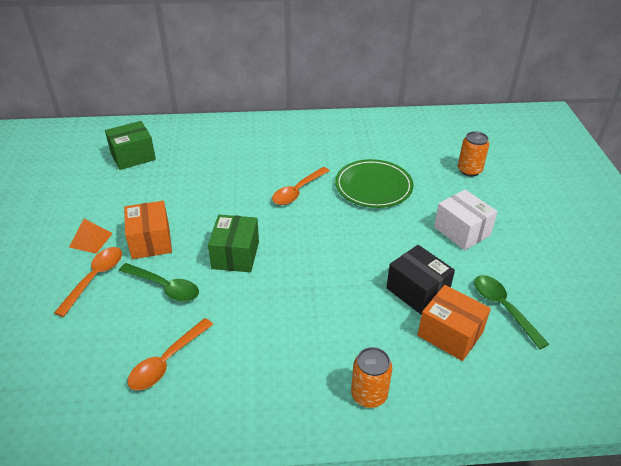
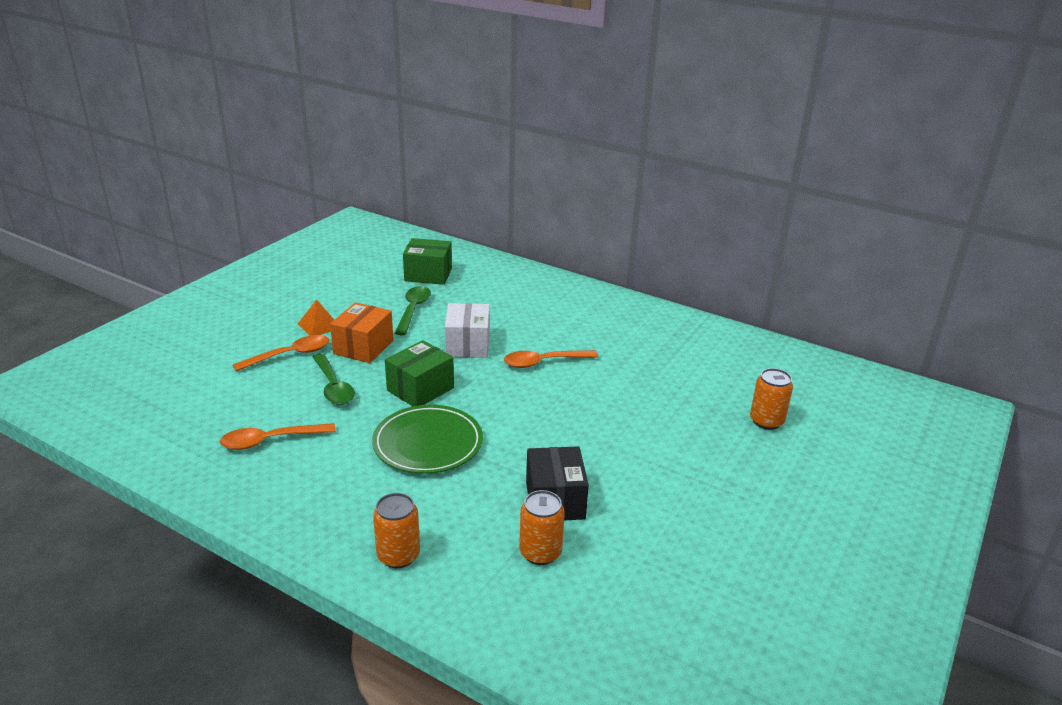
camera: 35 degrees right, 10 degrees down
(373, 186) = (629, 390): green plate -> green plate (428, 443)
(450, 334) = (540, 552): orange box -> orange can
(462, 231) = (677, 472): white box -> white box (467, 345)
(503, 308) = (629, 562): green spoon -> green spoon (413, 310)

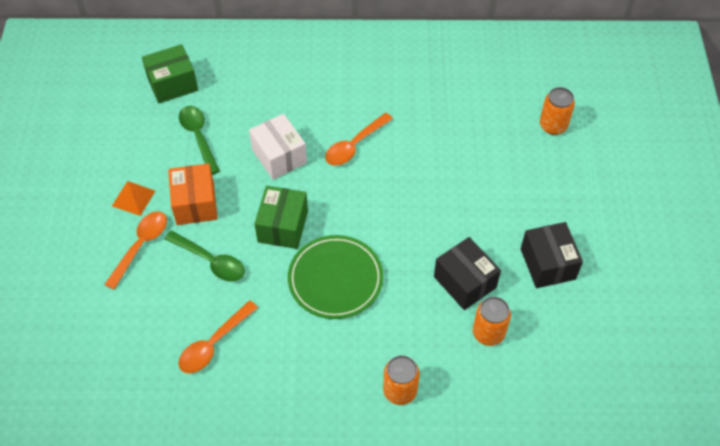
camera: 30 degrees left, 25 degrees up
(662, 525) = (547, 264): none -> black box

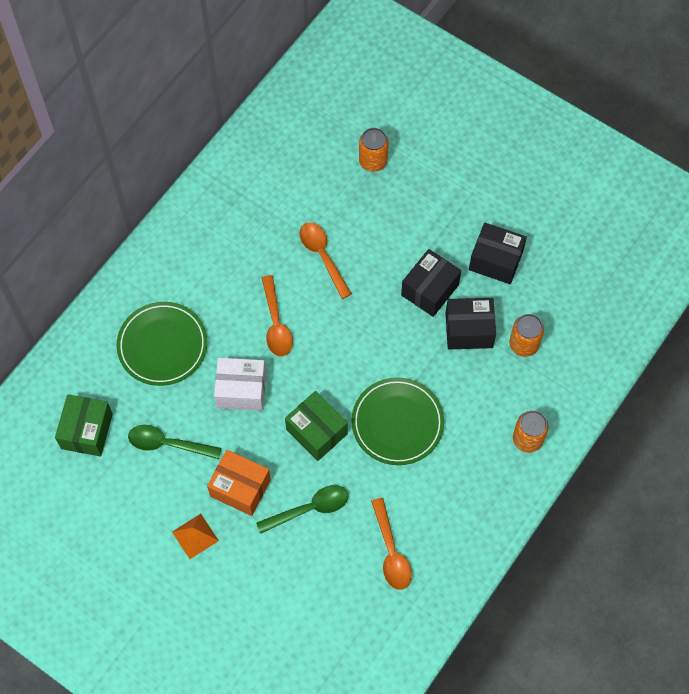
camera: 55 degrees left, 10 degrees up
(141, 246) = (252, 557): orange spoon -> orange spoon (322, 256)
(277, 87) = (162, 345): none -> green plate
(476, 231) = (430, 290): none -> black box

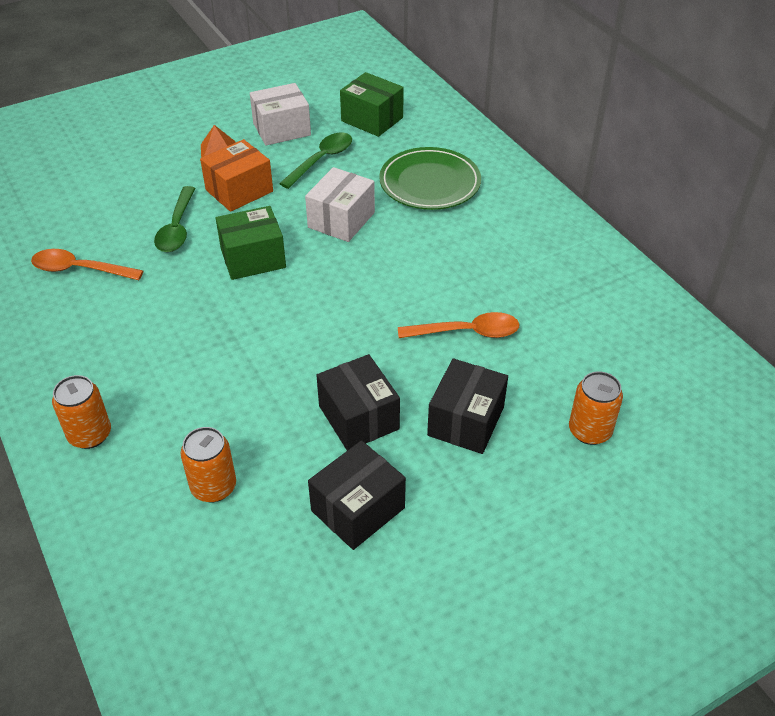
camera: 115 degrees right, 20 degrees down
(136, 501) = (282, 129): none -> white box
(276, 324) = (401, 267): orange spoon -> none
(397, 423) = (210, 323): green plate -> none
(469, 330) = (275, 435): black box -> black box (466, 421)

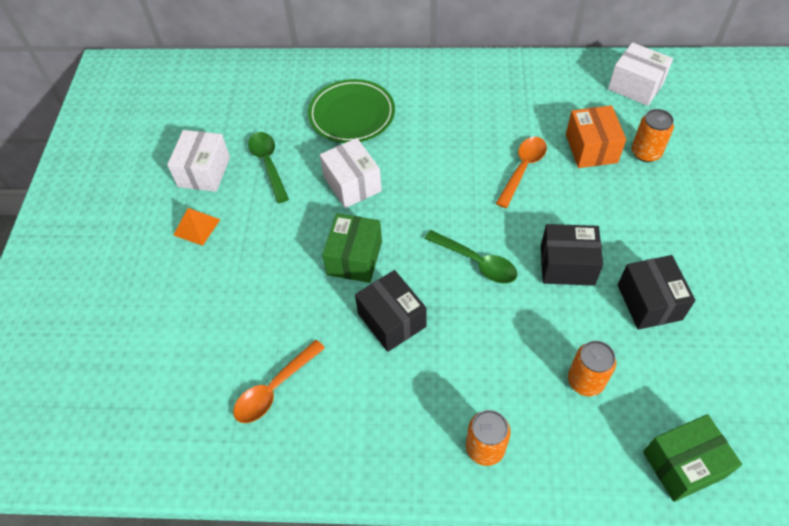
camera: 55 degrees left, 10 degrees up
(177, 228) = (275, 295): green spoon -> green spoon (477, 262)
(239, 191) = (261, 233): orange box -> orange box (591, 148)
(372, 119) = (244, 111): green box -> green box (683, 465)
(466, 421) = (603, 209): black box -> black box (392, 320)
(695, 384) = (635, 86): none -> white box

